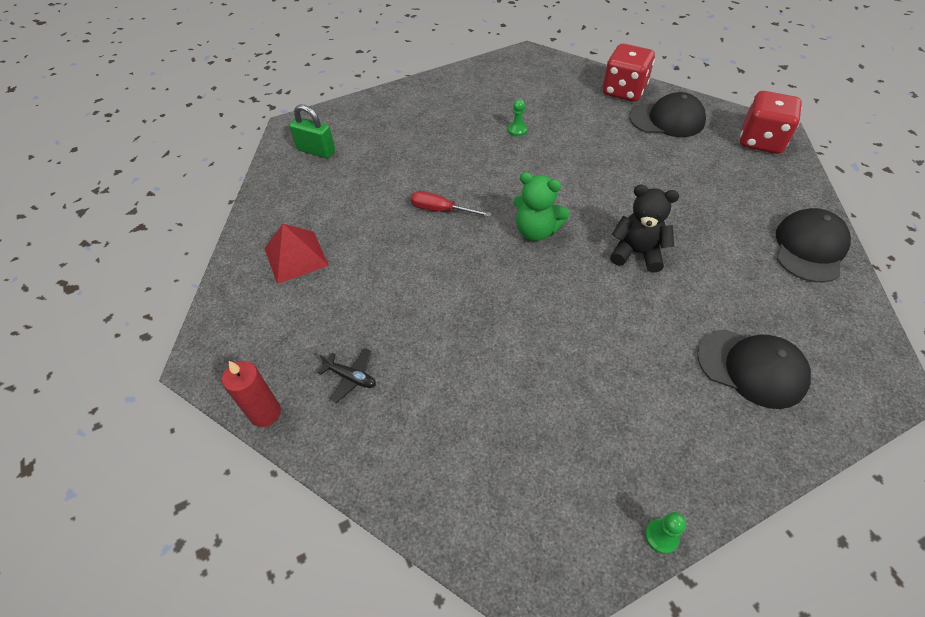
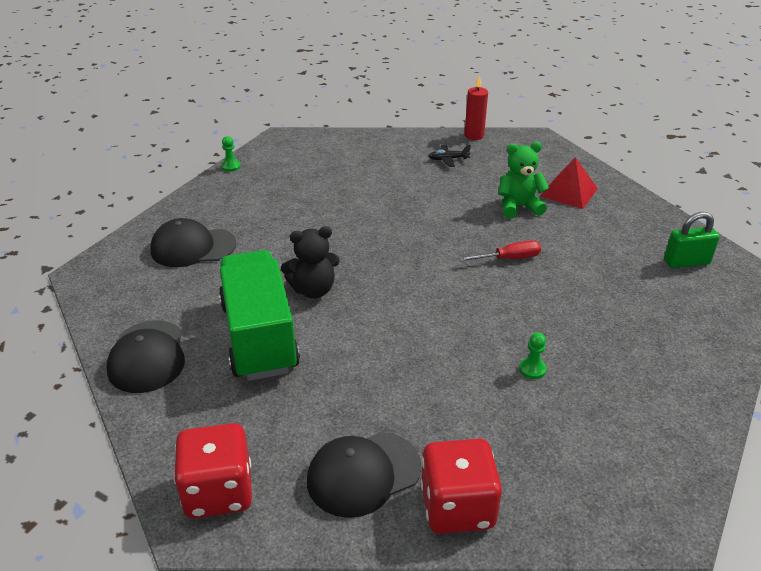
camera: 145 degrees right, 15 degrees down
(536, 231) = (413, 274): green teddy bear -> green teddy bear (519, 207)
(704, 228) = (259, 336): none -> green truck

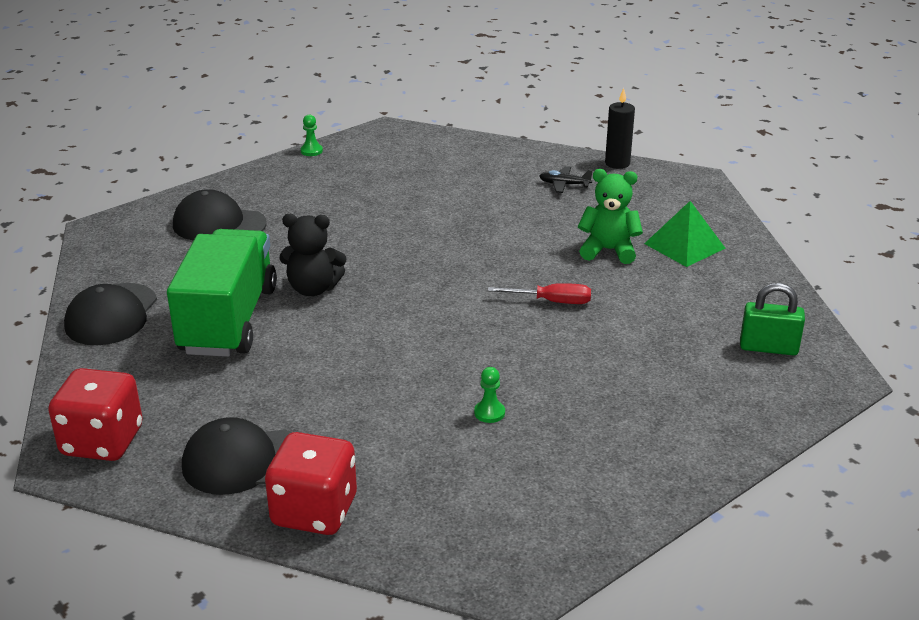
camera: 20 degrees right, 5 degrees down
(474, 135) = (617, 163): red candle -> black candle
(569, 192) = (684, 246): red pyramid -> green pyramid

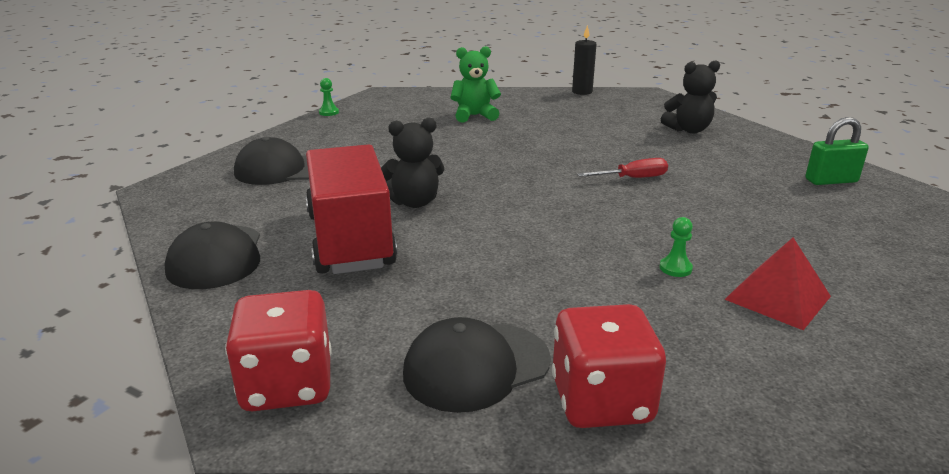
camera: 20 degrees left, 5 degrees down
(228, 320) = (350, 240): green truck -> red truck
(551, 463) = (777, 298): none -> red pyramid
(564, 184) = (557, 107): black plane -> none
(608, 250) = (637, 140): green teddy bear -> green teddy bear (474, 116)
(684, 246) = (688, 130): green pyramid -> black teddy bear

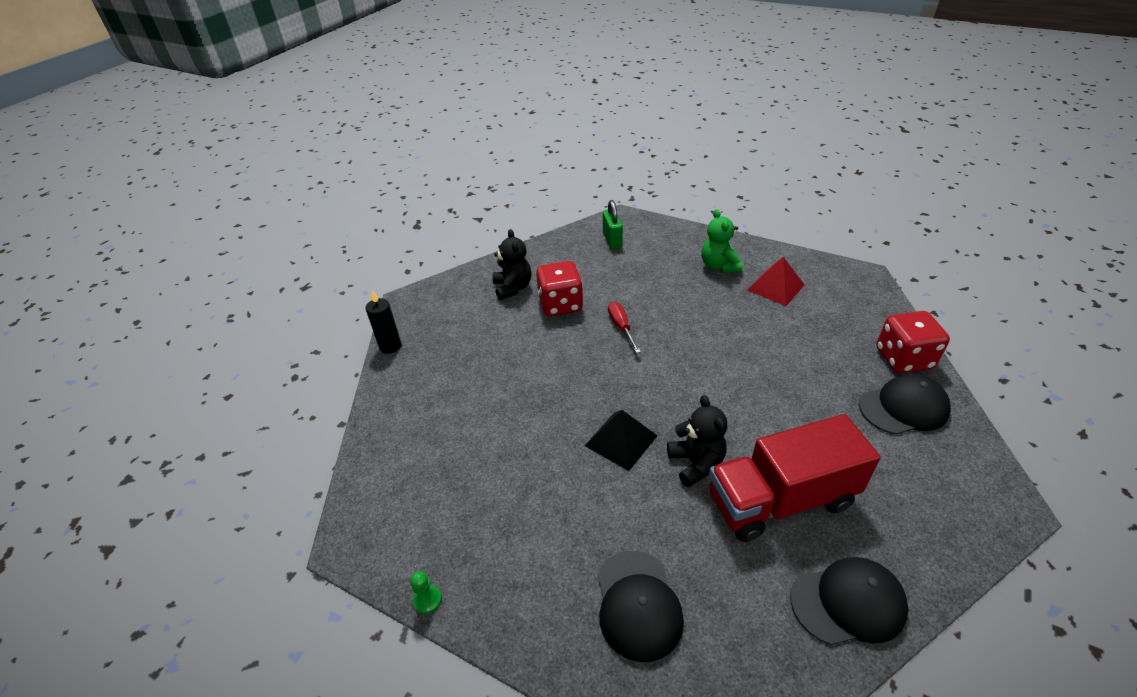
camera: 90 degrees left, 15 degrees up
(287, 385) = (972, 497): red dice -> red dice (560, 304)
(453, 171) = (621, 440): none -> black pyramid
(474, 116) = (460, 434): green teddy bear -> green teddy bear (719, 266)
(476, 366) = (903, 408): black cap -> black cap turned 75 degrees counterclockwise
(675, 268) = (757, 320): green pawn -> none

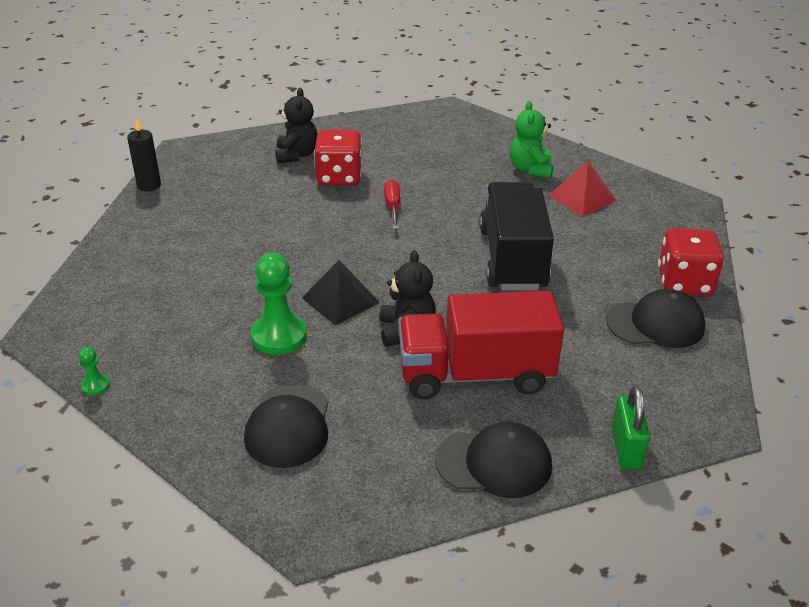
camera: 10 degrees right, 5 degrees down
(582, 495) = (279, 336): none -> green pawn
(612, 240) = (425, 128): green padlock -> green padlock (626, 448)
(750, 363) = (512, 259): none -> black truck

